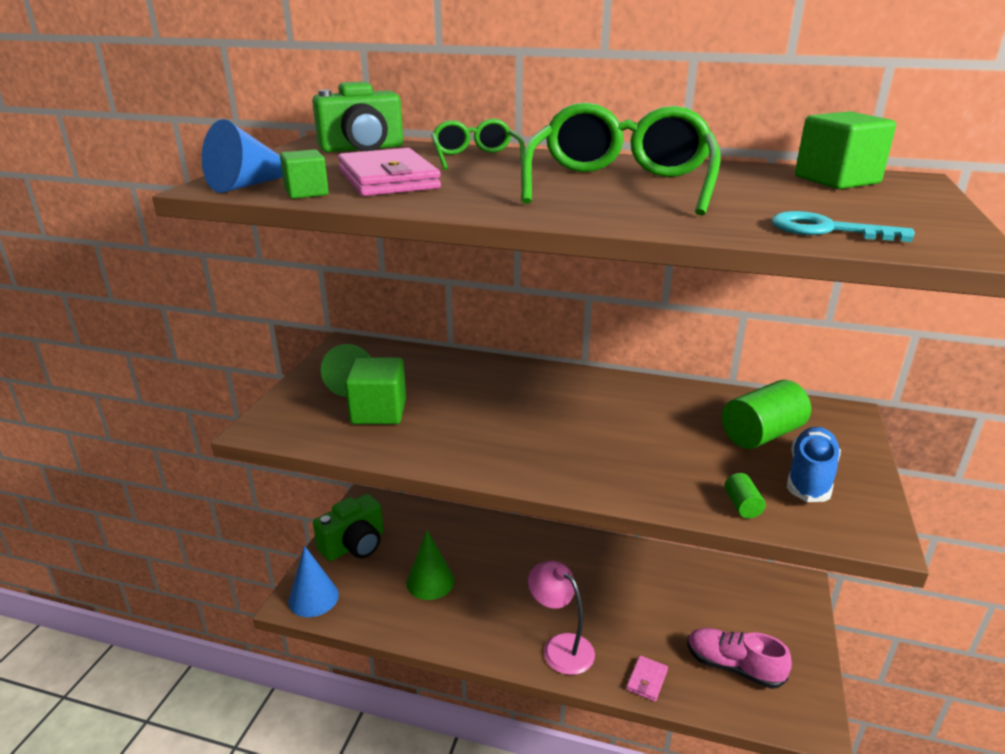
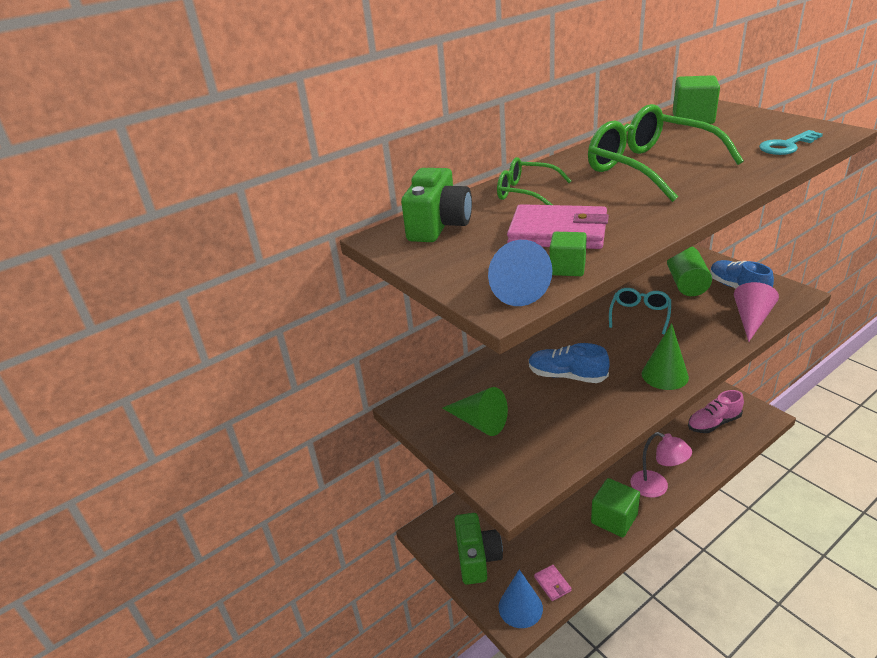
camera: 50 degrees left, 5 degrees up
(378, 412) = (538, 422): green cube -> green cube (614, 519)
(430, 581) = (552, 528): green cone -> green cone (665, 375)
(470, 406) = (567, 376): none -> blue shoe
(560, 647) = (656, 487): pink lamp -> pink lamp turned 135 degrees counterclockwise
(643, 419) = (640, 315): none -> turquoise glasses
(647, 680) = (704, 462): pink wallet -> pink wallet (552, 584)
(742, 506) = (751, 319): green cylinder -> pink cone

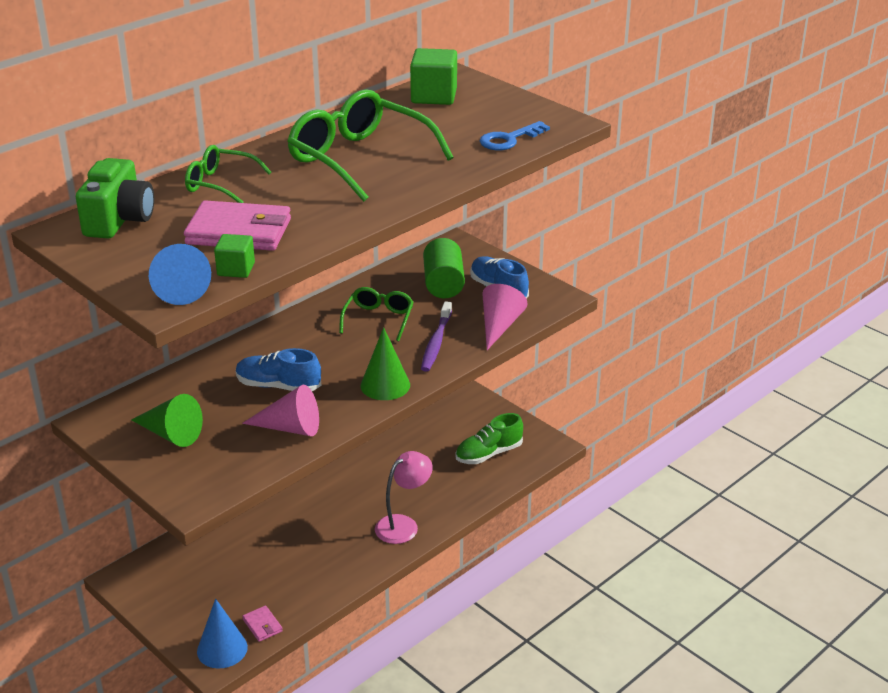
camera: 10 degrees left, 0 degrees up
(477, 558) = (179, 603): green camera -> none
(587, 417) = (290, 428): none -> pink cone
(614, 519) = (346, 559): green cube -> none
(640, 315) = (378, 319): turquoise glasses -> green glasses
(656, 487) = (403, 525): pink lamp -> pink lamp turned 75 degrees counterclockwise
(698, 335) = (436, 342): none -> purple toothbrush
(713, 423) = (489, 454): pink shoe -> green shoe
(786, 146) = (509, 139): turquoise key -> blue key

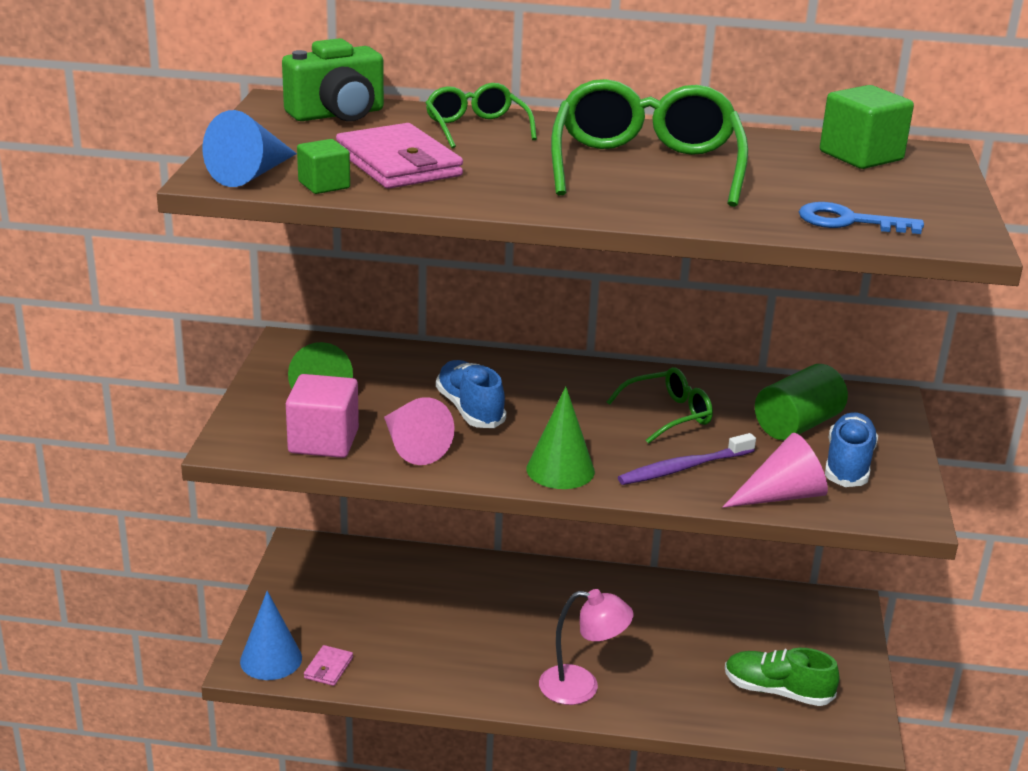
camera: 50 degrees right, 5 degrees down
(238, 460) = (323, 441): none -> pink cube

